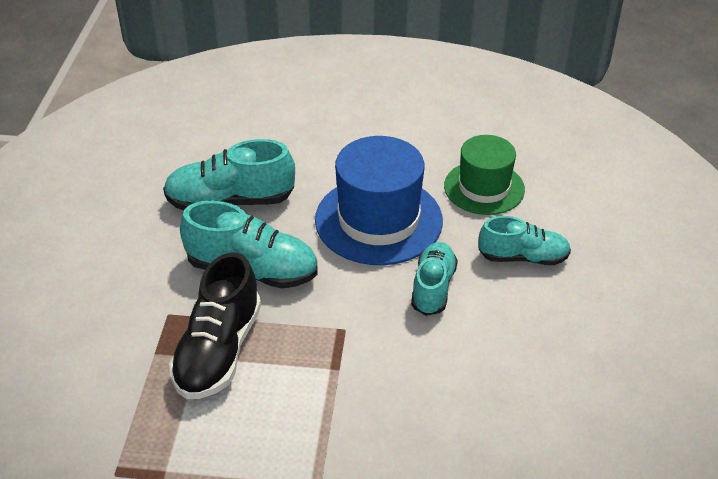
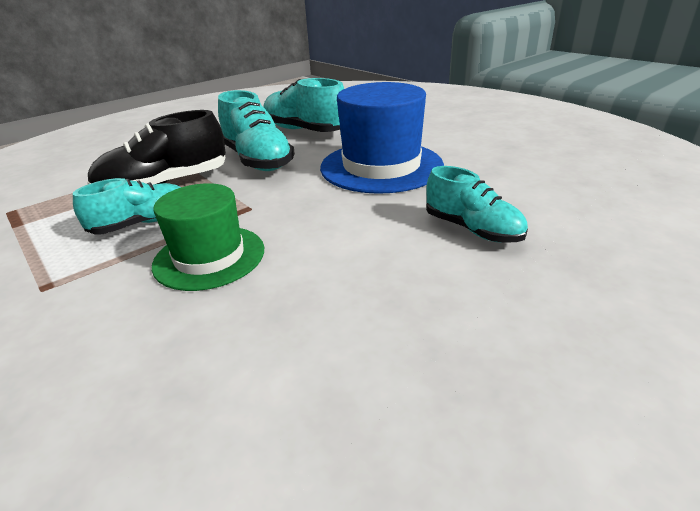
camera: 45 degrees right, 10 degrees down
(433, 288) = (356, 215): turquoise shoe -> turquoise shoe (143, 223)
(484, 188) = (501, 177): green hat -> green hat (209, 257)

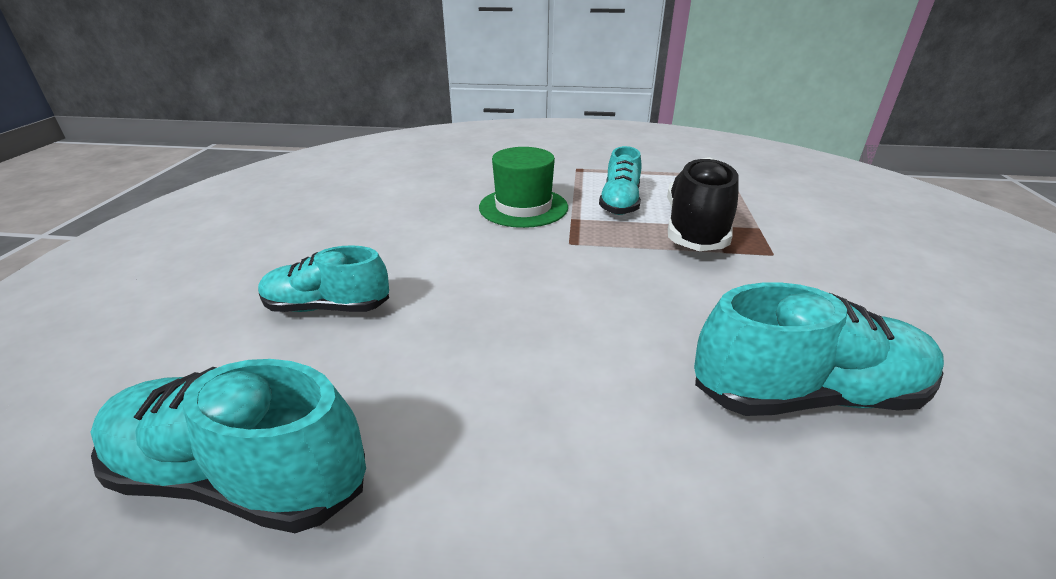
camera: 135 degrees right, 0 degrees up
(257, 160) = (702, 293): turquoise shoe -> turquoise shoe (241, 477)
(381, 166) = (531, 359): blue hat -> none

